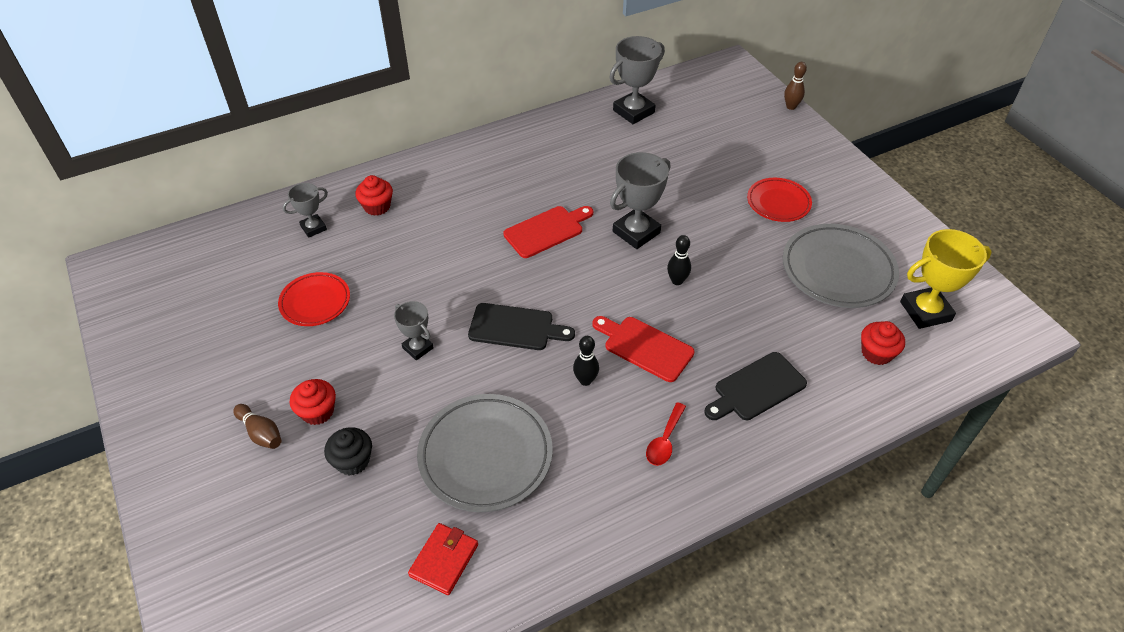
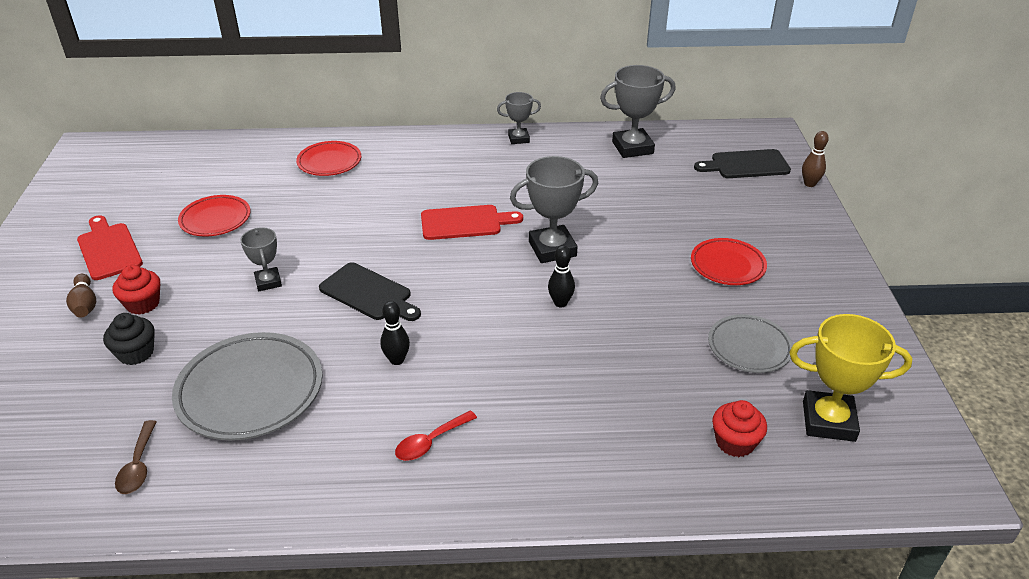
camera: 25 degrees right, 10 degrees down
(313, 228) = (263, 164): grey trophy -> grey trophy (518, 139)
(377, 206) = (329, 162): red cupcake -> red plate
(444, 560) = (138, 465): red wallet -> brown spoon
(645, 347) = (479, 351): red cutting board -> red cutting board (109, 249)
(756, 388) = (567, 428): black cutting board -> black cutting board (746, 165)
(838, 270) = (749, 347): grey plate -> grey plate, size x0.60

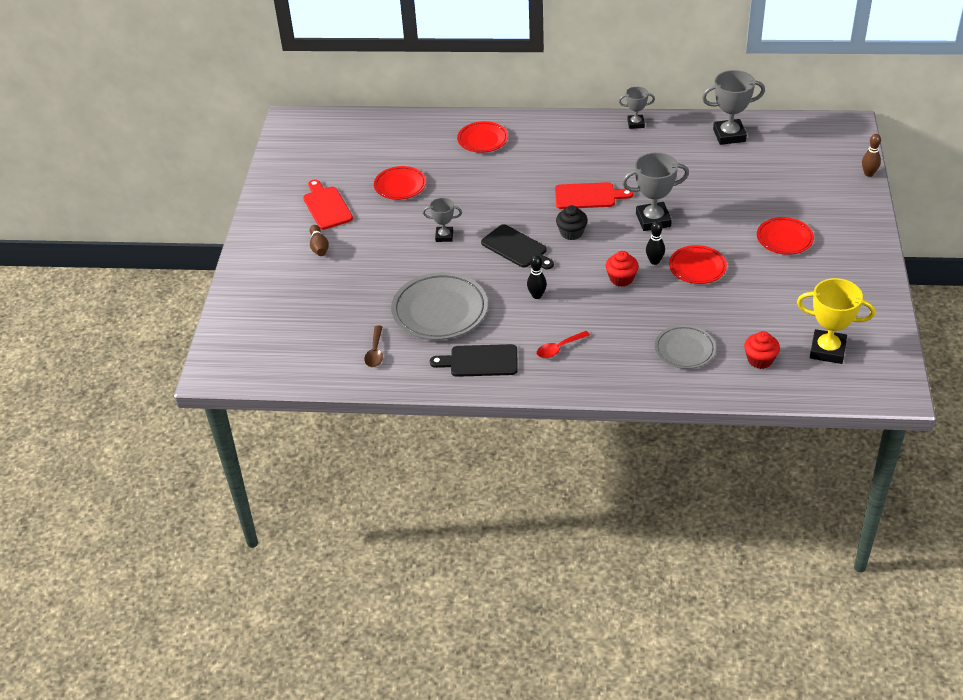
camera: 10 degrees right, 5 degrees up
(136, 353) = (360, 282): black cupcake -> black cupcake (571, 233)
(143, 304) = (358, 248): red cupcake -> red cupcake (621, 279)
(268, 282) = (444, 236): grey trophy -> grey trophy turned 75 degrees counterclockwise
(620, 308) = (697, 267): none -> red plate
(746, 165) = (820, 154): black cutting board -> black cutting board (480, 361)
(749, 347) = (785, 299): grey plate -> grey plate (684, 350)

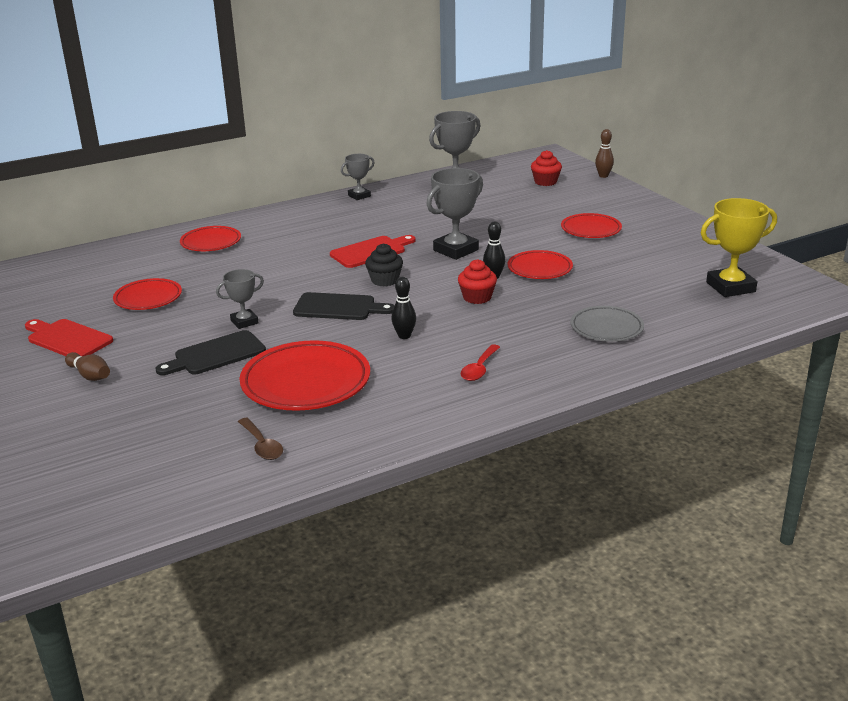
camera: 35 degrees left, 15 degrees down
(440, 311) = (306, 382): grey plate -> red plate
(480, 361) = (403, 409): black cutting board -> black cutting board (216, 354)
(760, 360) = (684, 312): red cupcake -> red cupcake (545, 182)

